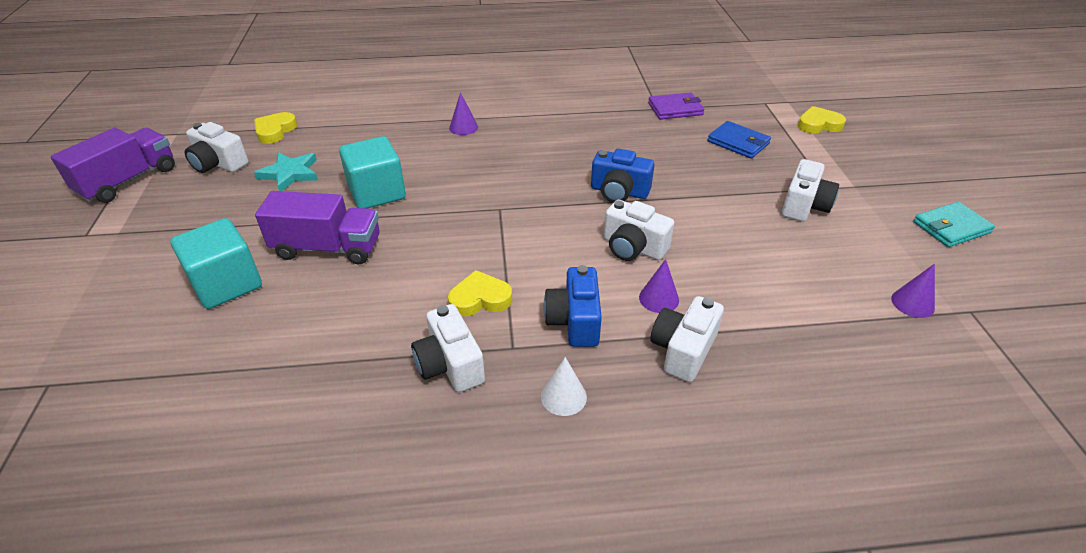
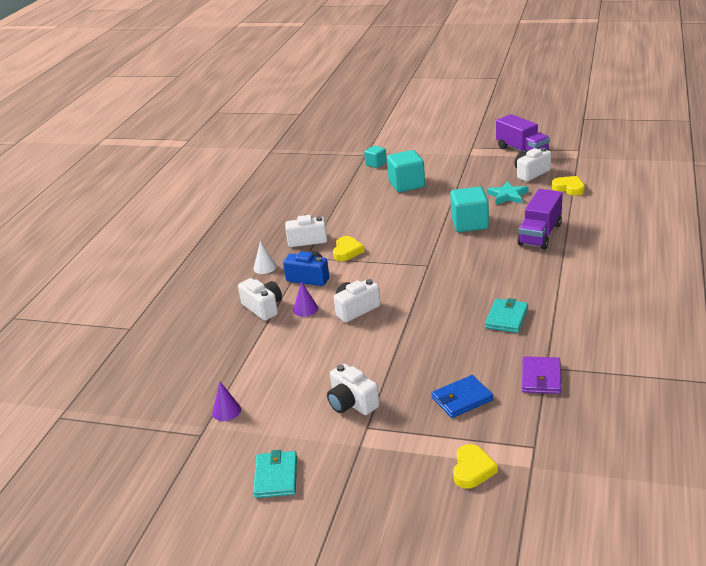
camera: 115 degrees right, 10 degrees down
(109, 353) = (376, 164): none -> turquoise cube
(327, 248) = (420, 209): purple truck -> purple truck (540, 234)
(463, 127) = (546, 260): purple cone -> none
(591, 137) = (506, 318): none -> turquoise wallet
(619, 192) = (420, 316): blue camera -> none

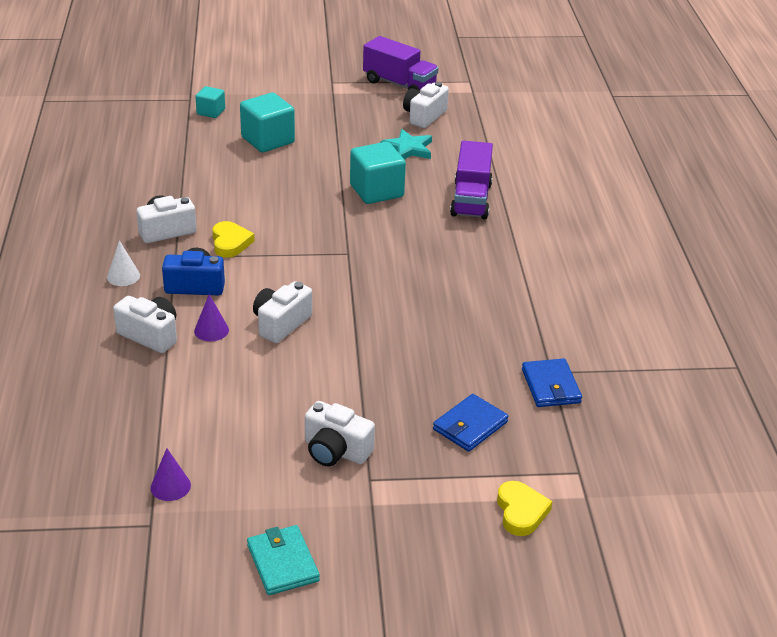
camera: 25 degrees left, 5 degrees up
(506, 318) = (478, 314): turquoise wallet -> none
(541, 378) = (551, 386): purple wallet -> blue wallet
(569, 188) = (480, 134): yellow heart -> none

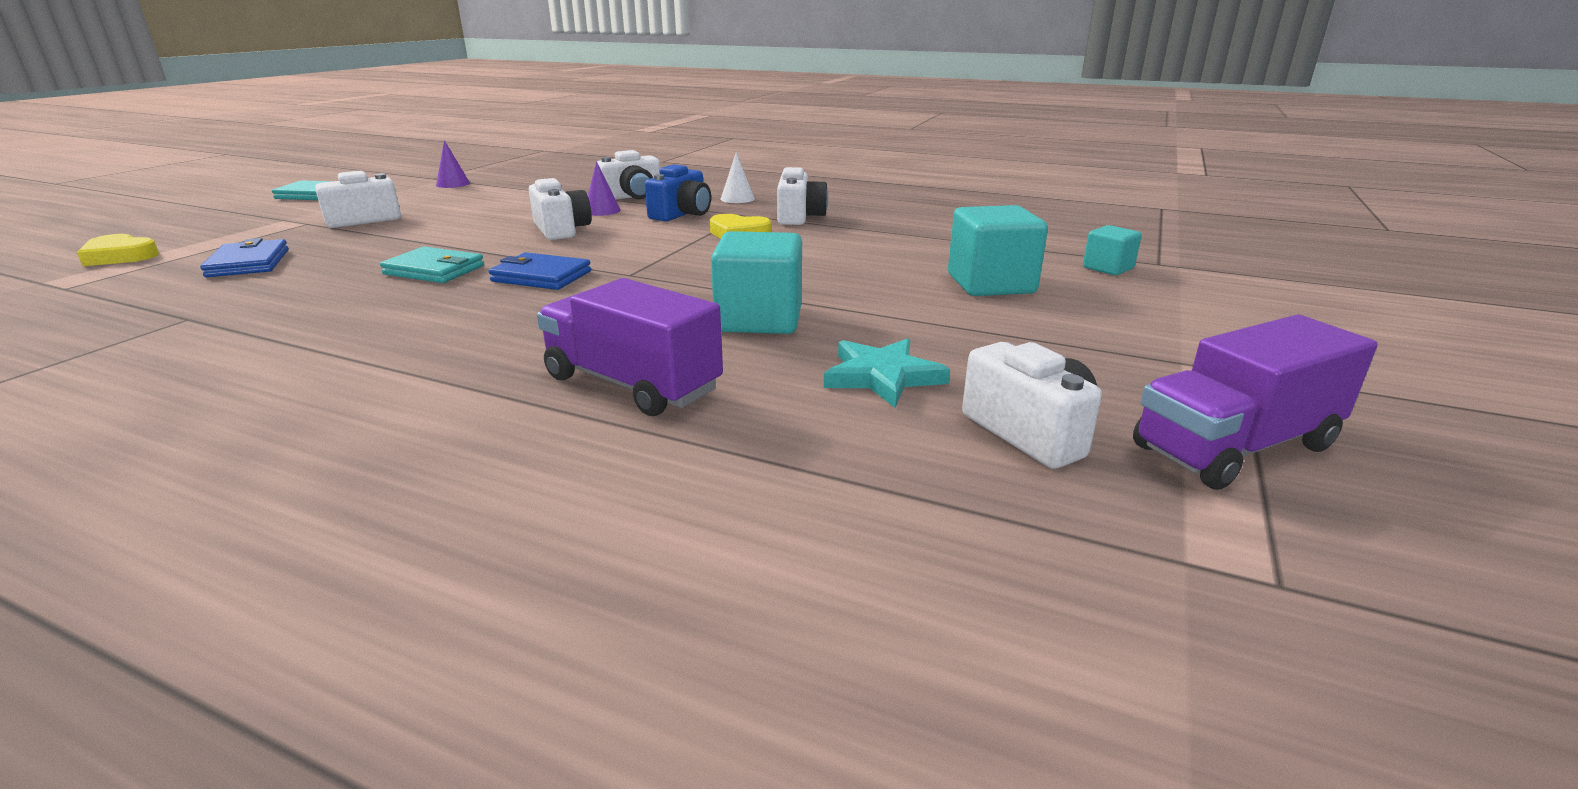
camera: 120 degrees right, 10 degrees down
(406, 331) = (434, 270): none -> turquoise wallet
(551, 386) = (174, 311): blue wallet -> blue wallet (541, 276)

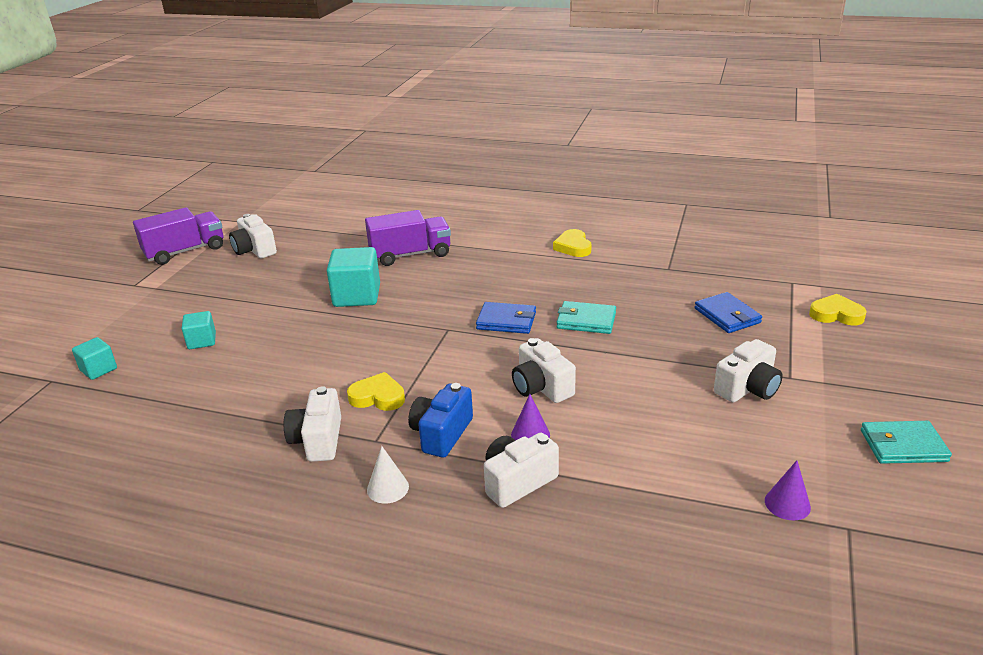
camera: 175 degrees right, 5 degrees up
(272, 369) = (573, 247): none -> yellow heart
(632, 384) = (410, 255): purple truck -> purple truck turned 45 degrees counterclockwise
(882, 376) = (301, 268): turquoise star -> none
(990, 284) = (202, 341): turquoise cube -> turquoise cube, size x0.56

